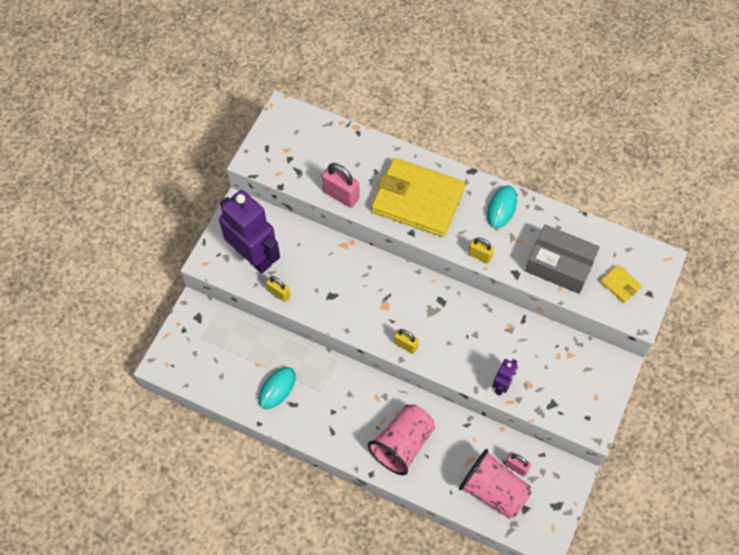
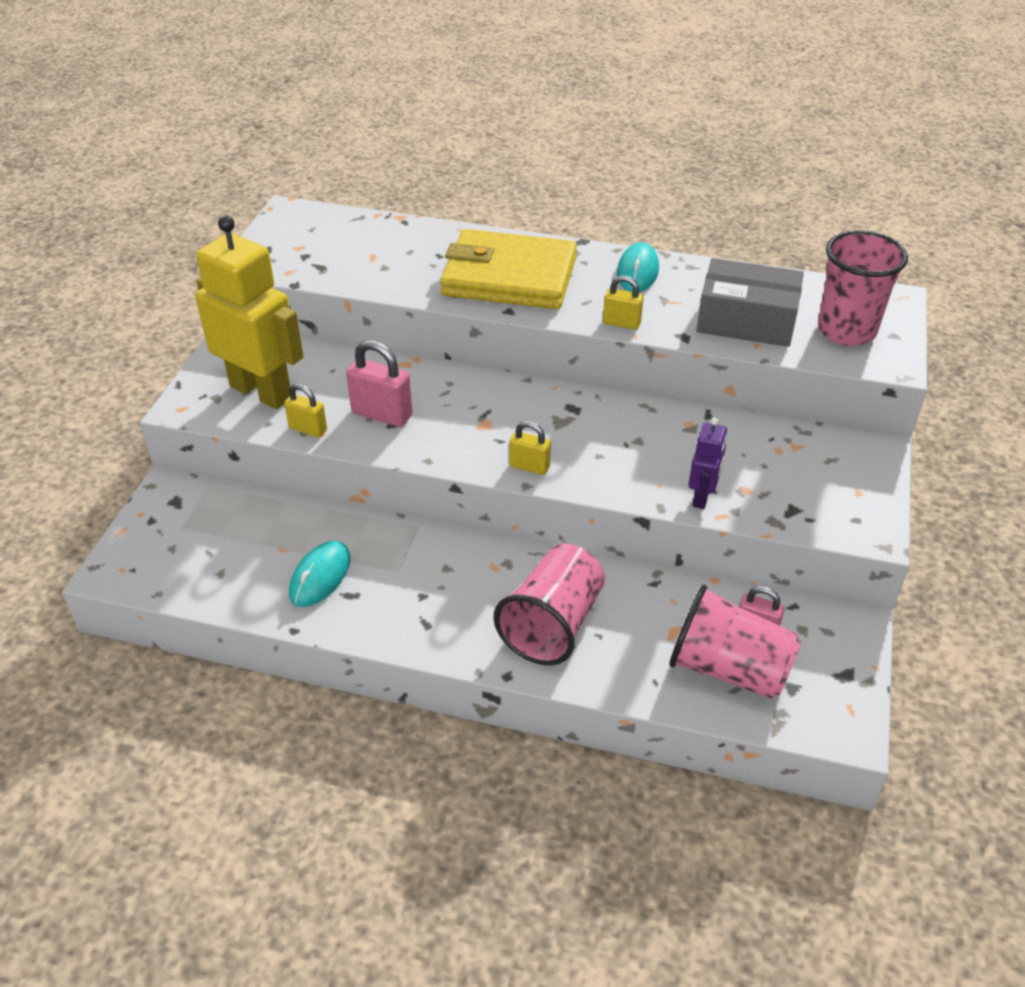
camera: 10 degrees left, 20 degrees down
(254, 256) = (261, 391): purple robot -> yellow robot
(341, 195) = (390, 283): pink padlock -> pink padlock (382, 414)
(620, 285) = (846, 330): yellow wallet -> pink cup

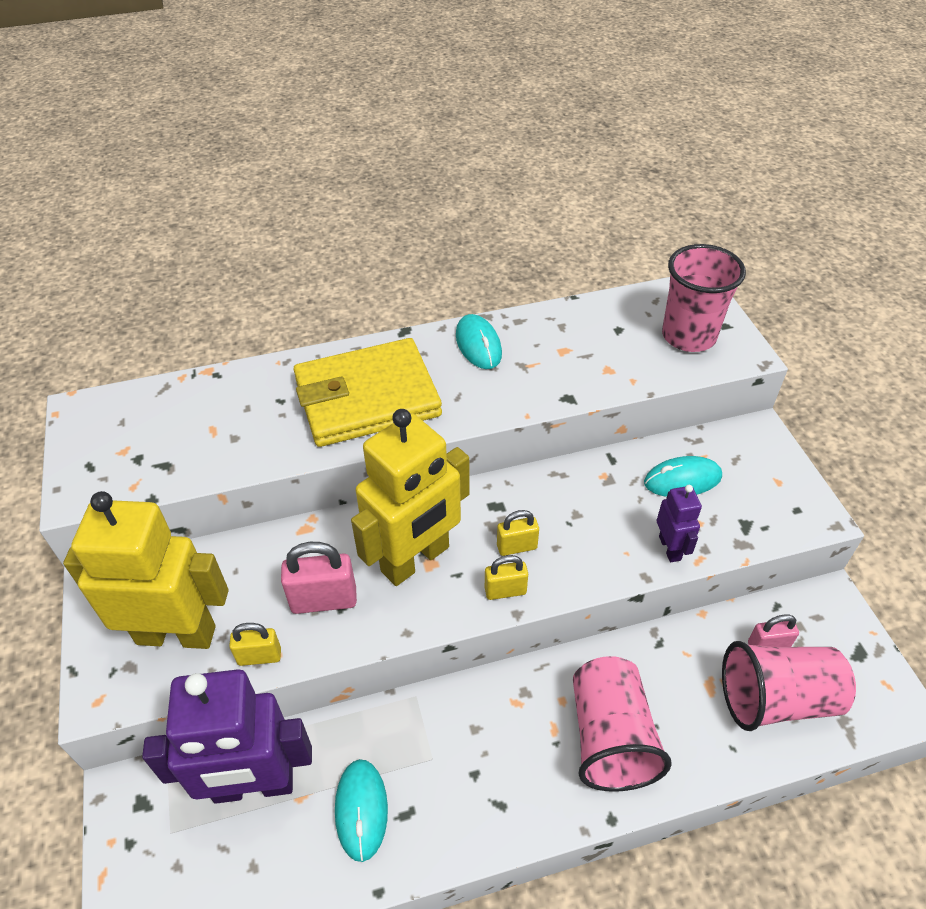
camera: 30 degrees left, 5 degrees up
(256, 526) = (253, 786): none -> purple robot
(474, 417) = (416, 560): none -> yellow robot
(621, 323) = (506, 407): yellow padlock -> yellow padlock (516, 547)
(746, 320) = (606, 359): grey box -> none
(761, 454) = (682, 480): none -> turquoise mouse

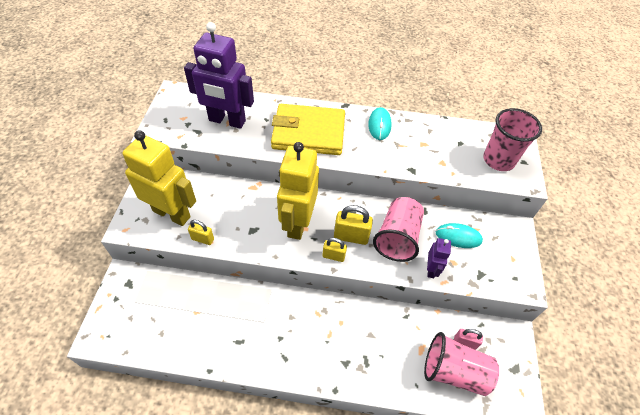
camera: 20 degrees right, 5 degrees up
(253, 786) = (178, 297): purple robot -> purple robot (227, 121)
(324, 600) = (244, 225): pink padlock -> none
(361, 810) = (220, 330): turquoise mouse -> none
(416, 560) = (297, 223): yellow robot -> yellow robot turned 120 degrees clockwise
(516, 547) = (351, 237): yellow padlock -> yellow padlock, size x1.60
(610, 737) = (355, 351): pink cup -> pink cup (397, 238)

